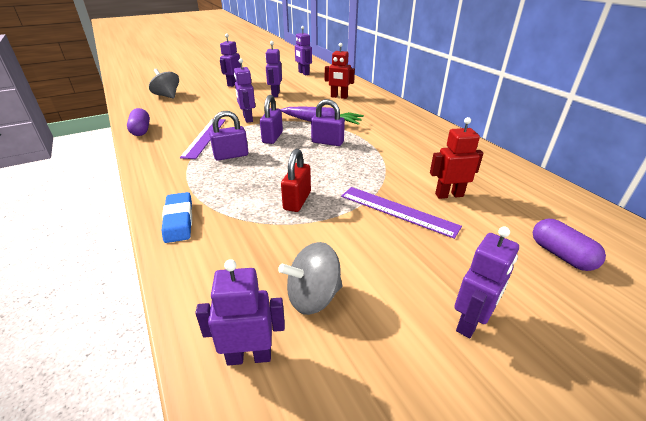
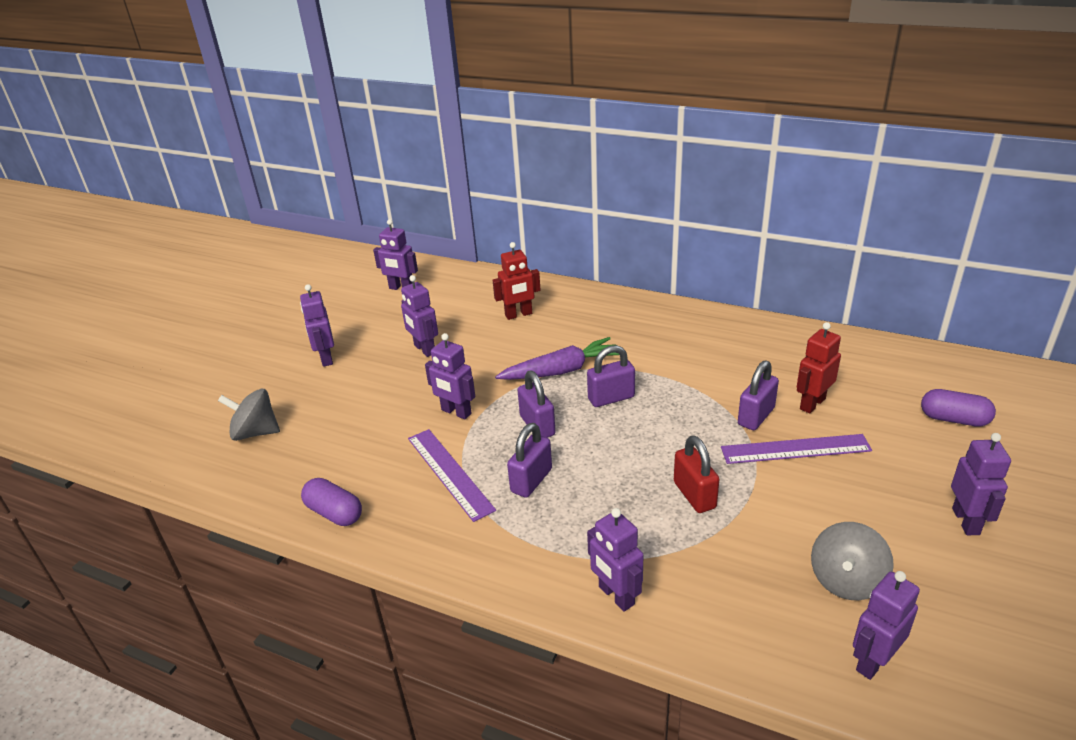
camera: 35 degrees left, 0 degrees up
(178, 220) = (616, 596): blue eraser -> purple robot
(398, 184) = (756, 416): none -> purple padlock

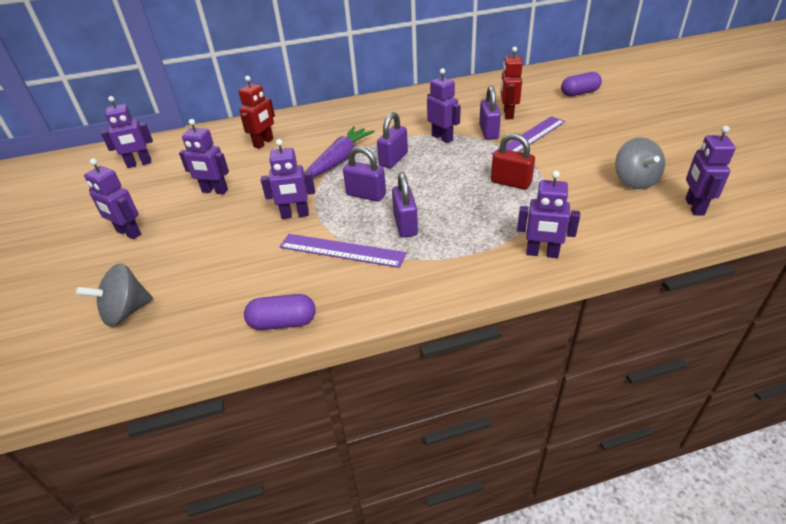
camera: 40 degrees left, 5 degrees up
(966, 521) = (643, 131): purple robot -> purple robot (442, 138)

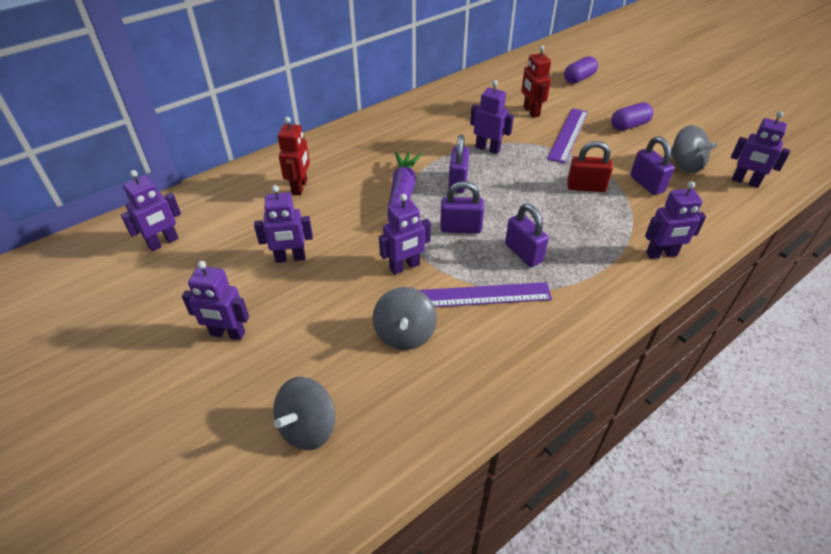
camera: 25 degrees left, 5 degrees up
(253, 264) = (405, 334): none -> grey spinning top
(283, 322) = (486, 388): purple capsule -> purple capsule (629, 126)
(488, 132) = (527, 135): purple padlock -> purple padlock (646, 184)
(694, 207) = (745, 182): purple robot -> purple robot turned 45 degrees counterclockwise

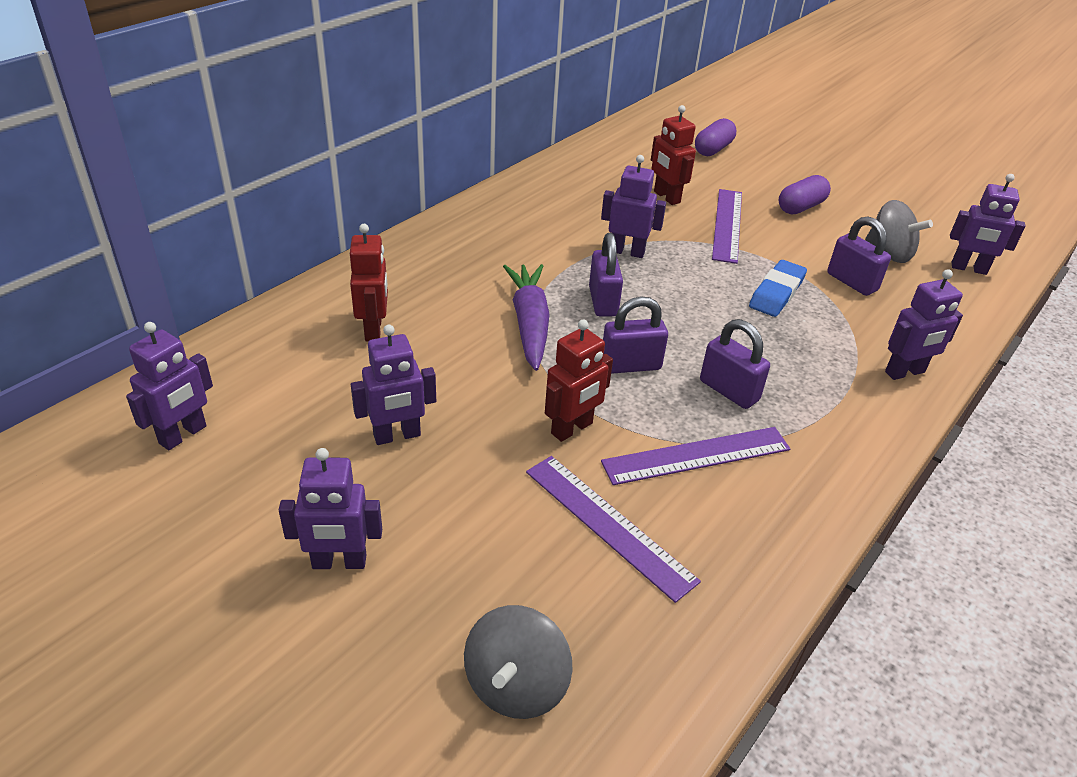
camera: 15 degrees left, 5 degrees down
(405, 267) = (572, 429): purple robot -> red robot
(405, 334) = (608, 525): grey spinning top -> purple ruler
(586, 187) = (776, 293): red padlock -> blue eraser

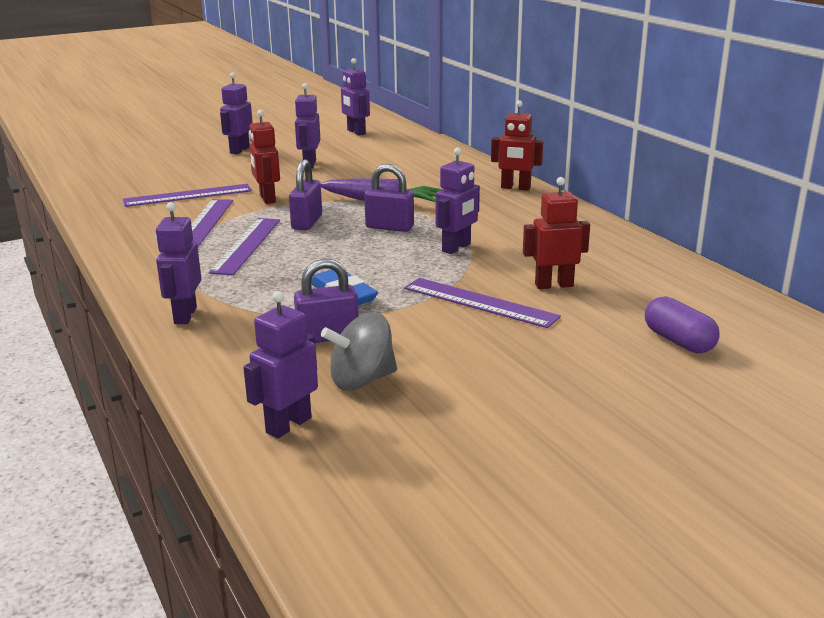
camera: 115 degrees right, 15 degrees down
(374, 329) = (412, 167): red robot -> red robot (515, 188)
(516, 684) = (134, 169): grey spinning top -> none
(729, 391) = (247, 245): purple padlock -> purple ruler
(801, 207) = (497, 356): purple capsule -> none

